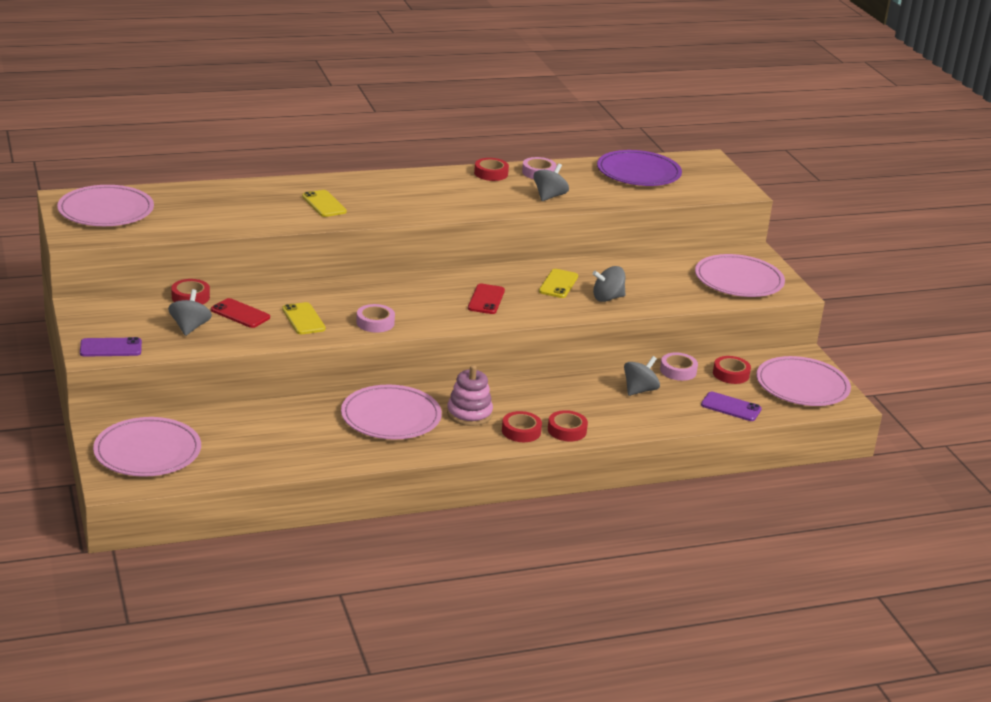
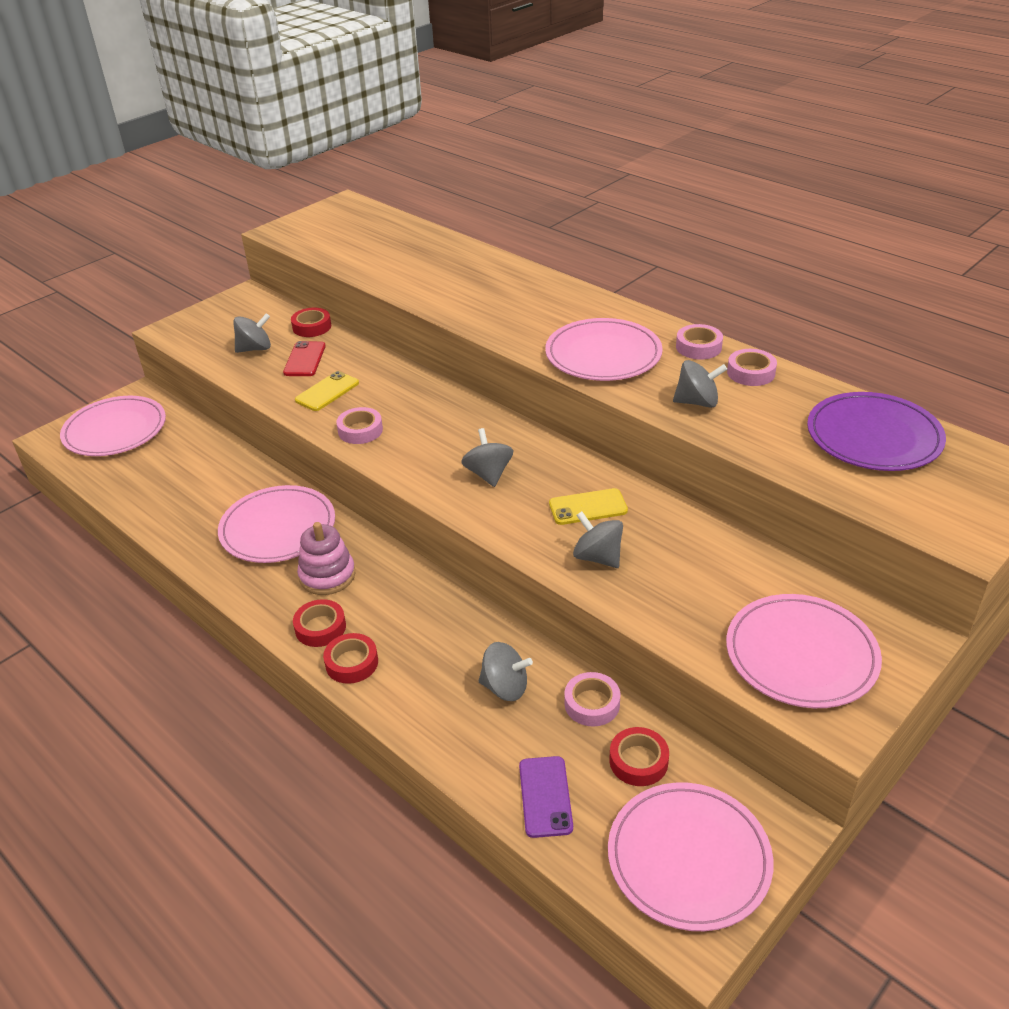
camera: 65 degrees right, 10 degrees up
(106, 210) = (341, 222): pink plate -> pink plate (603, 354)
(111, 348) = (185, 332): purple phone -> none
(324, 204) = (484, 295): yellow phone -> none
(486, 299) = (488, 474): red phone -> grey spinning top
(491, 173) = (698, 347): red tape -> pink tape

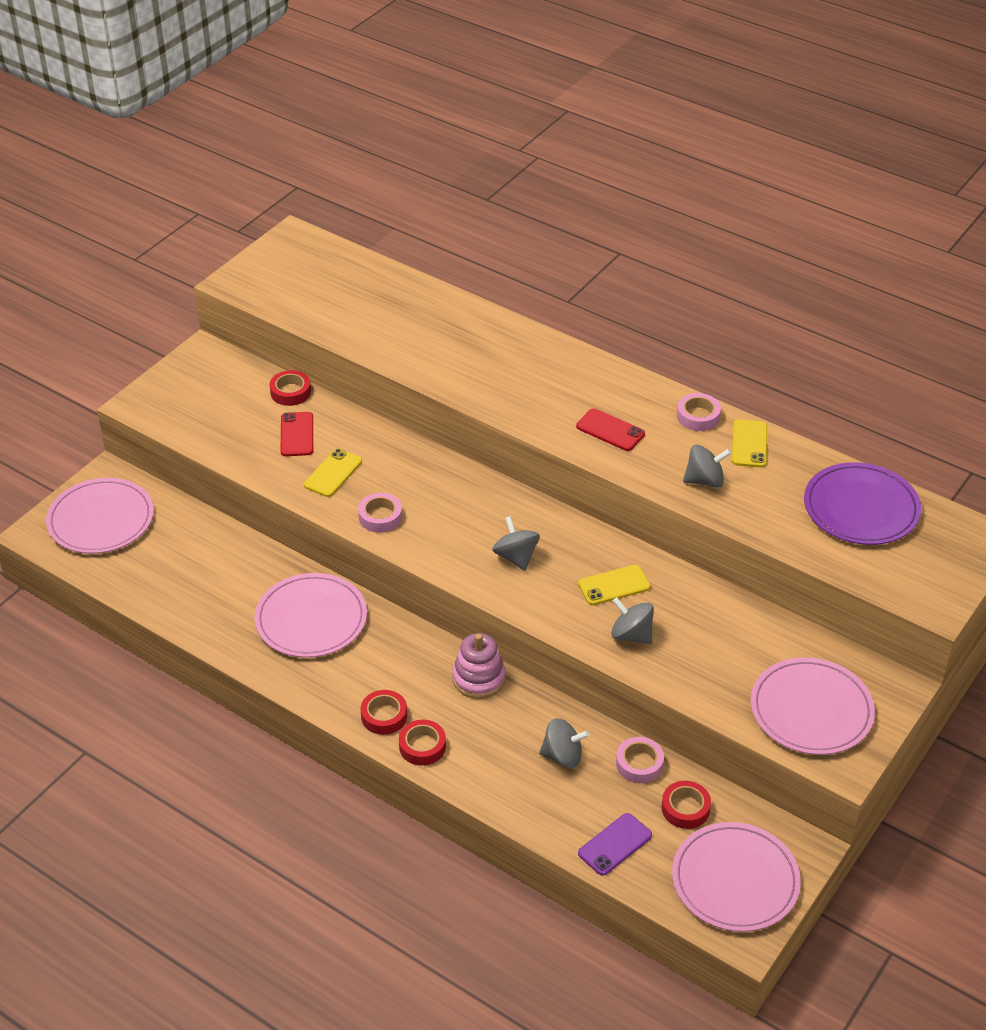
camera: 10 degrees left, 5 degrees up
(255, 348) = (239, 424): grey spinning top -> none
(327, 575) = (374, 664): pink stacking toy -> pink stacking toy (479, 678)
(545, 796) = (615, 844): purple phone -> purple phone turned 60 degrees clockwise
(603, 354) = (610, 430): pink plate -> red phone
(751, 373) = (749, 444): pink tape -> yellow phone

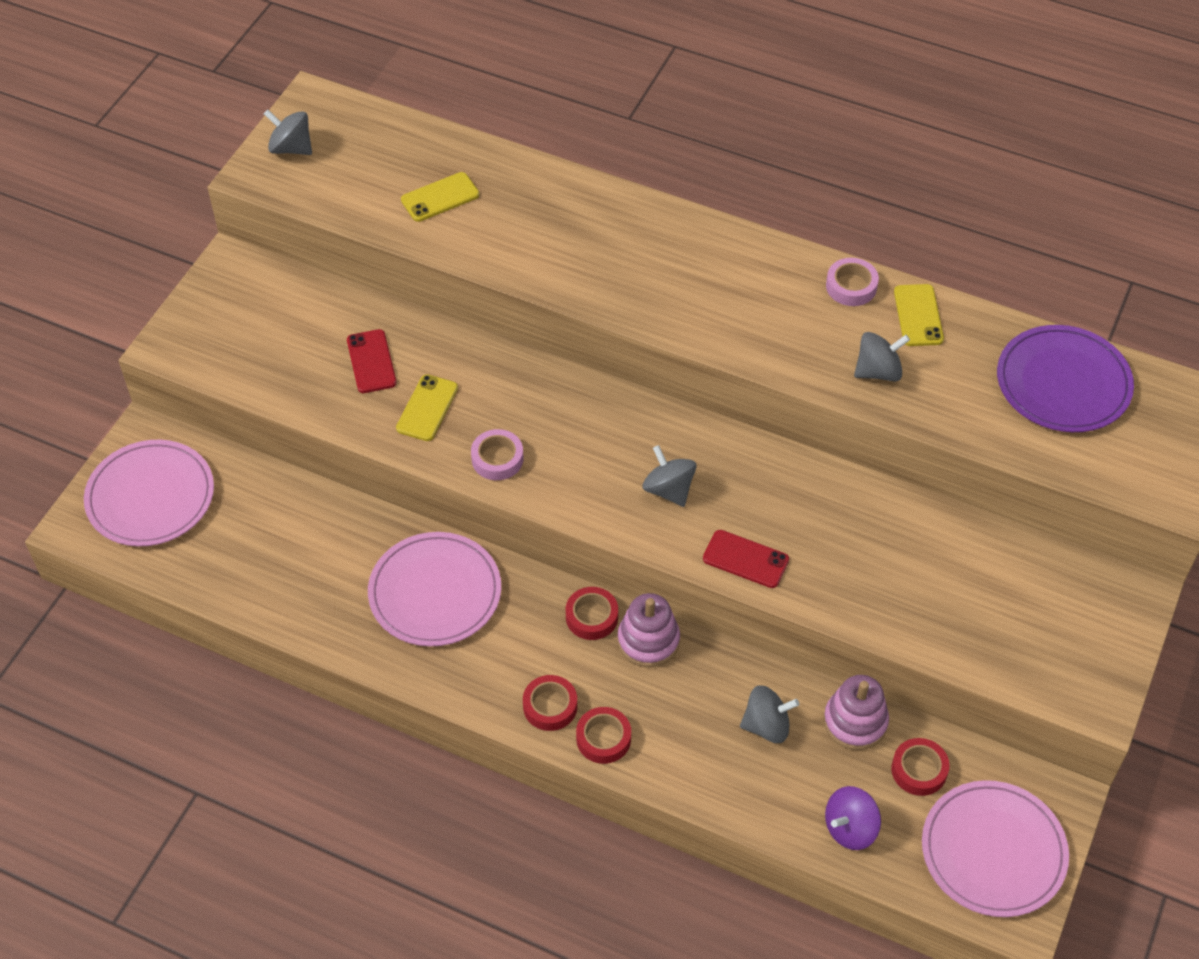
camera: 10 degrees left, 10 degrees up
(290, 392) = (350, 305): red tape -> red tape (591, 617)
(610, 430) = (754, 319): red phone -> red phone (745, 559)
(614, 585) = (790, 510): yellow phone -> yellow phone (440, 197)
(615, 844) = (850, 828): purple phone -> purple spinning top
(631, 635) = (824, 572): grey spinning top -> grey spinning top (291, 148)
(639, 764) = (855, 722): pink tape -> pink stacking toy
(811, 710) = (1047, 638): pink plate -> none

